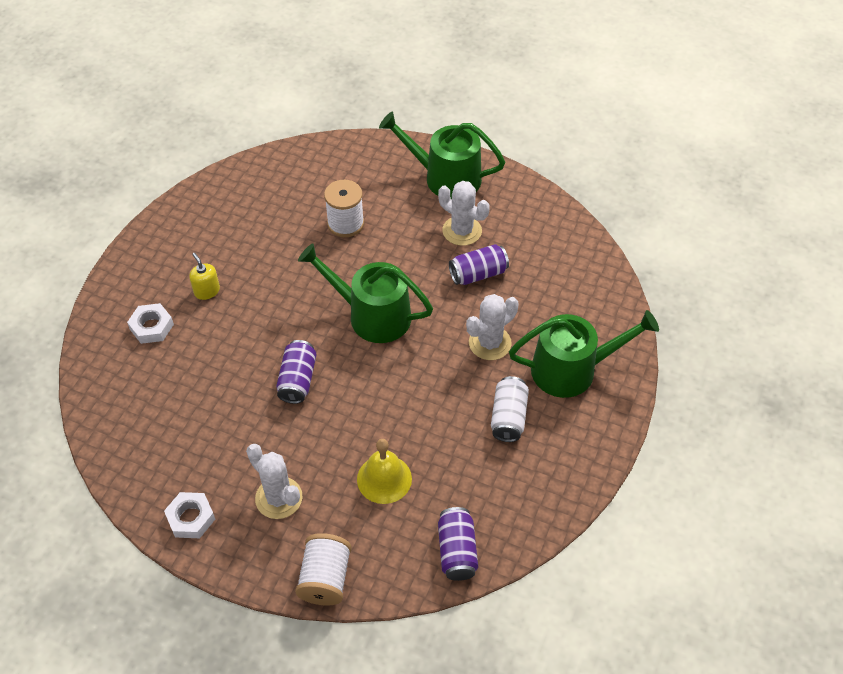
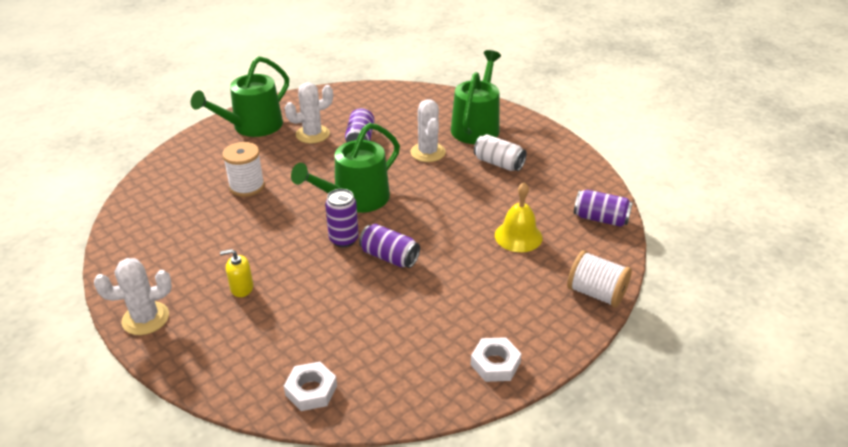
camera: 65 degrees left, 15 degrees down
(152, 327) = (251, 338): white nut -> white nut (311, 390)
(279, 498) = (504, 300): white cactus -> white cactus (145, 318)
(305, 333) = (344, 239): none -> purple can

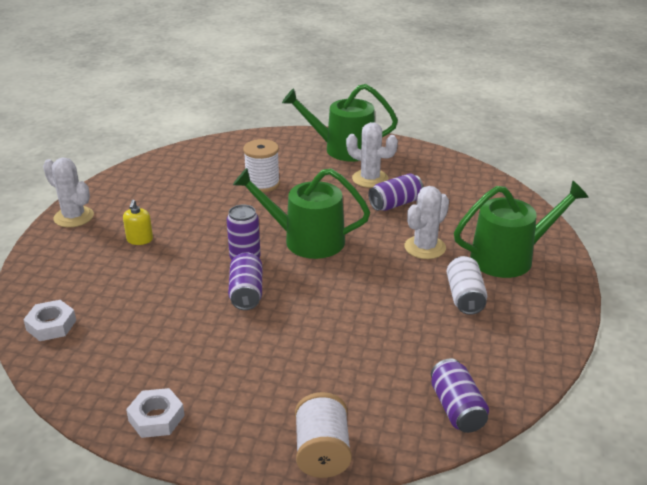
camera: 55 degrees right, 5 degrees down
(242, 288) = (139, 239): yellow soap dispenser -> yellow soap dispenser turned 135 degrees counterclockwise
(518, 236) = (358, 358): yellow bell -> none

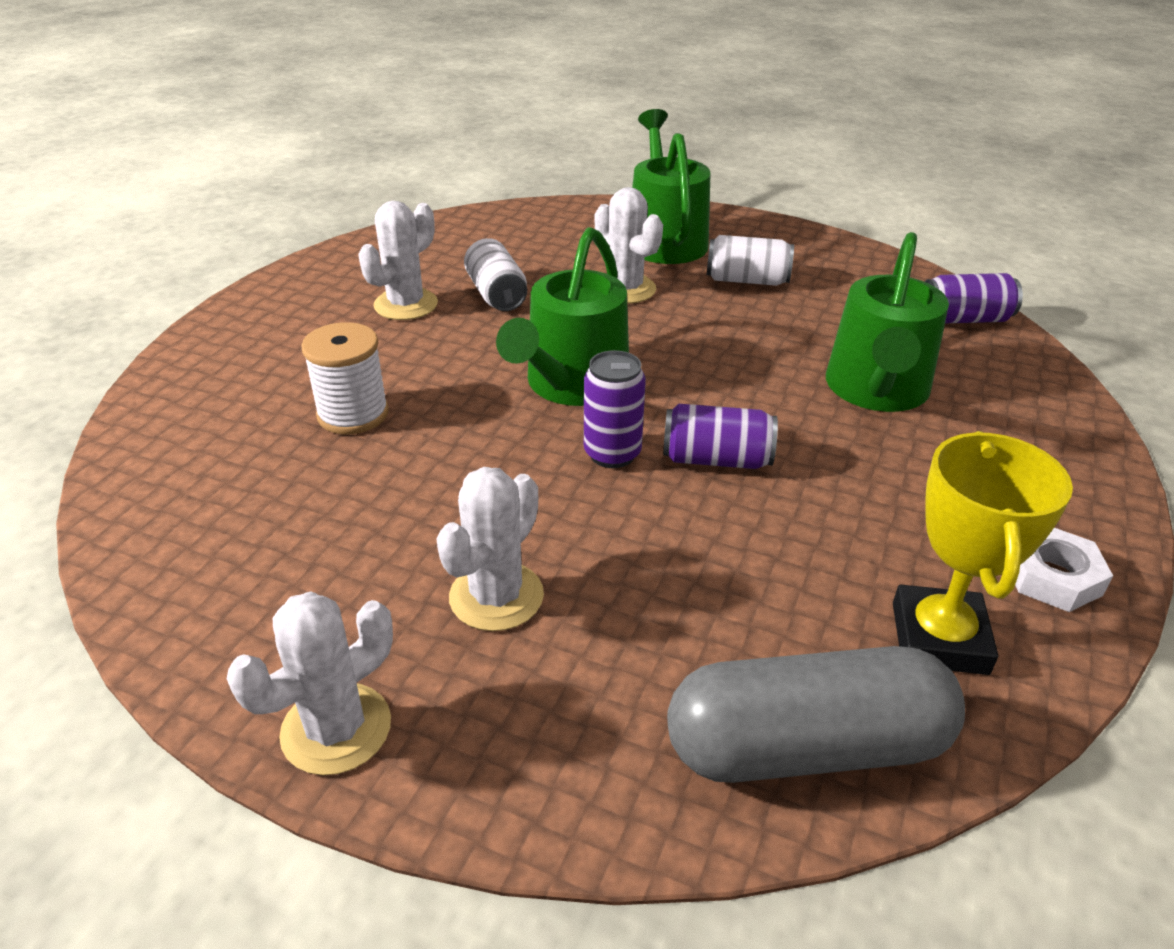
camera: 80 degrees left, 5 degrees up
(51, 325) = (806, 746): white nut -> grey capsule
(110, 369) = (939, 638): none -> yellow trophy
(139, 239) = (496, 596): yellow soap dispenser -> white cactus
(322, 452) = (1070, 421): white spool -> none
(343, 149) = (282, 316): green watering can -> green watering can (876, 390)
(395, 204) = (496, 294): purple can -> white can

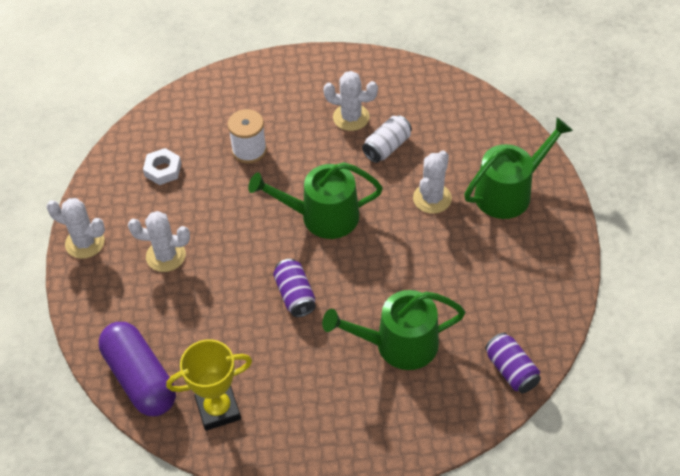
camera: 65 degrees right, 15 degrees up
(612, 454) = (276, 255): purple can -> none
(747, 280) = (484, 250): white can -> none
(806, 746) = (140, 378): grey capsule -> purple capsule
(1052, 576) = (281, 446): white nut -> white nut (163, 170)

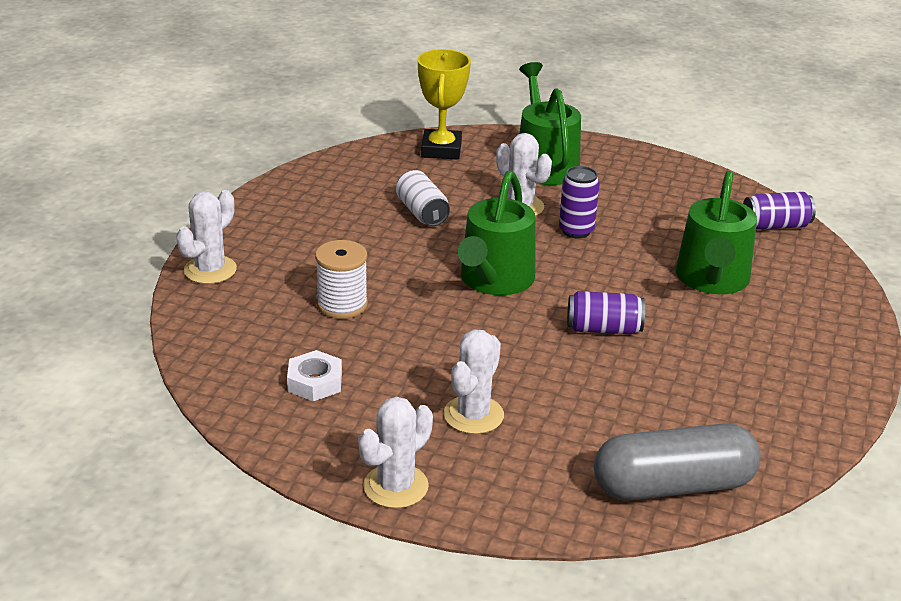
camera: 70 degrees left, 20 degrees down
(140, 378) = (673, 486): purple capsule -> grey capsule
(218, 409) = (751, 429): yellow trophy -> yellow trophy (441, 150)
(351, 117) = (354, 222): white cactus -> white cactus (210, 270)
(418, 242) = (576, 231): none -> purple can

